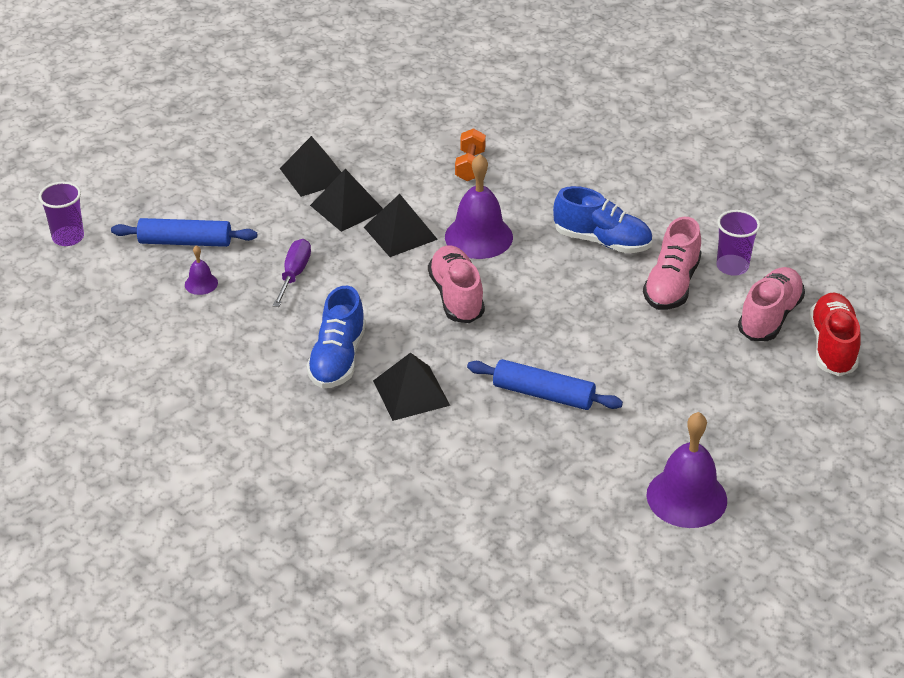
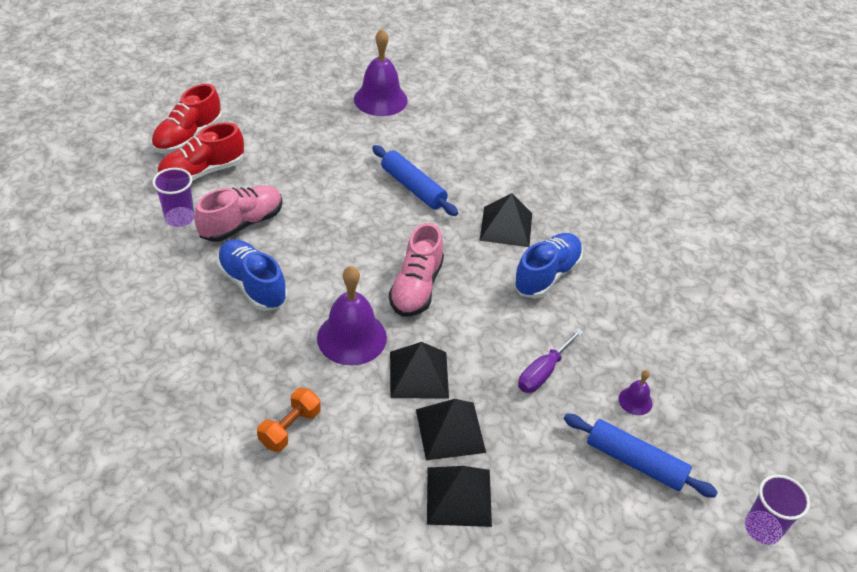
camera: 155 degrees left, 5 degrees up
(769, 317) = (202, 172): pink shoe -> red shoe

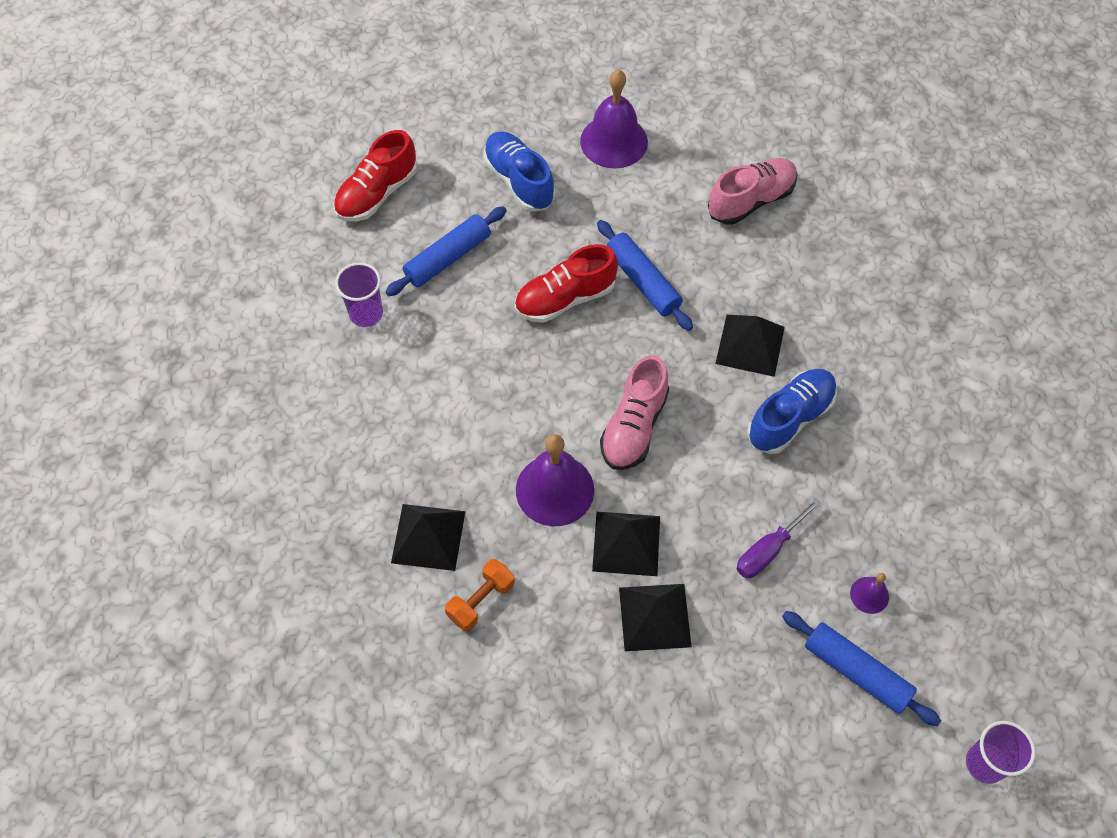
camera: 10 degrees right, 15 degrees up
(202, 172) = (393, 247): red shoe -> red shoe (565, 298)
(242, 224) = (437, 325): pink shoe -> pink shoe (751, 200)
(249, 178) = (448, 258): none -> blue rolling pin
(253, 285) = (447, 412): blue shoe -> blue shoe (519, 181)
(458, 496) = (656, 697): black pyramid -> black pyramid (428, 536)

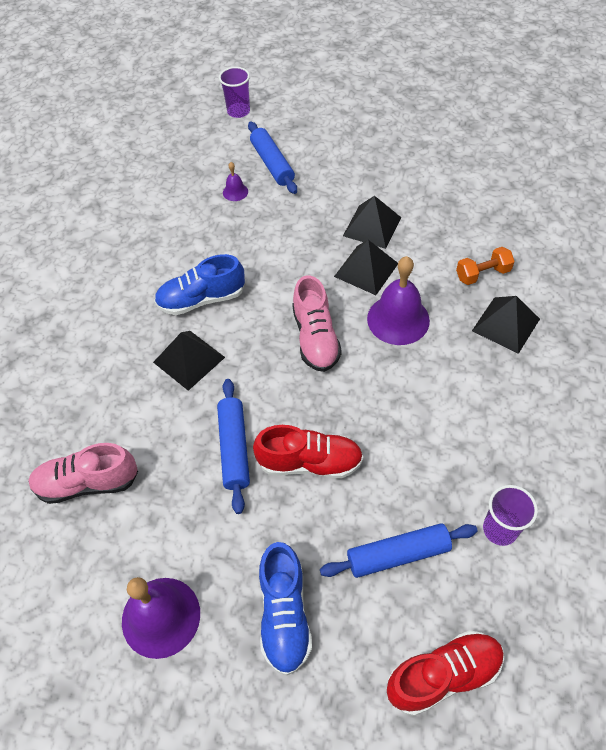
camera: 150 degrees left, 5 degrees down
(634, 426) = (315, 338): pink shoe -> pink shoe turned 120 degrees clockwise
(768, 550) = (277, 233): purple screwdriver -> none

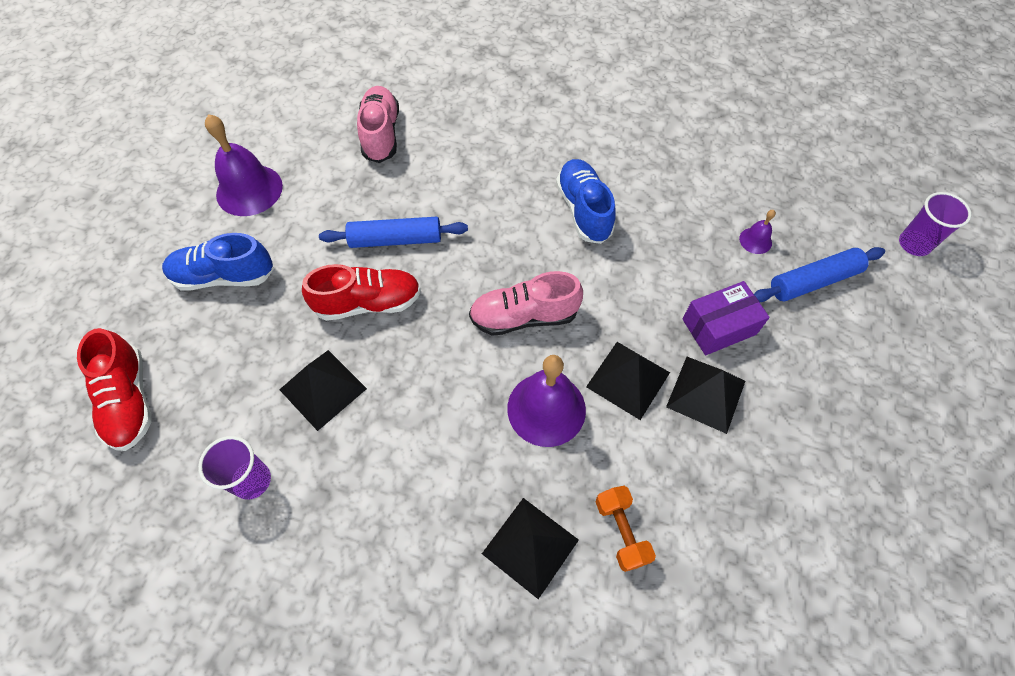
camera: 90 degrees right, 5 degrees up
(189, 360) = (504, 201): black pyramid -> black pyramid (322, 389)
(309, 462) = (368, 303): red shoe -> red shoe turned 105 degrees counterclockwise
(315, 216) = (719, 327): none -> purple box
(398, 554) = (252, 374): blue rolling pin -> none

